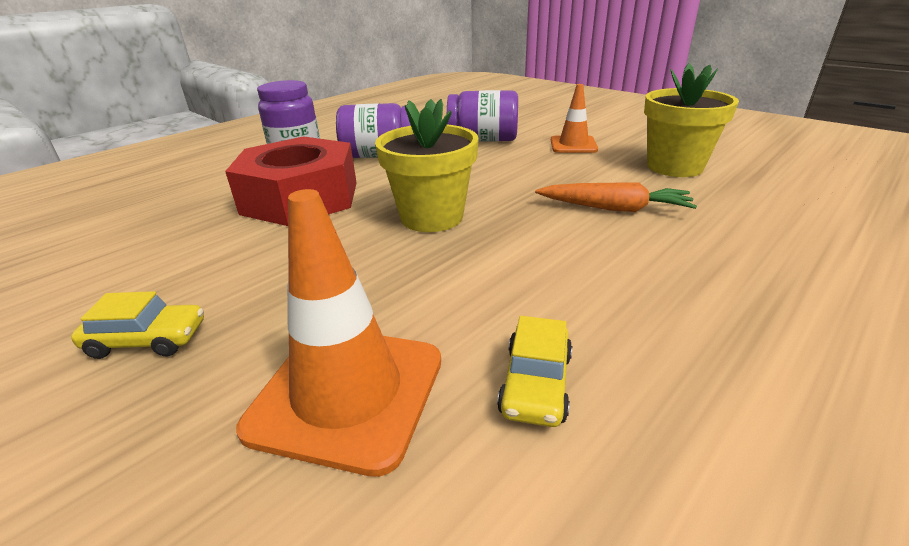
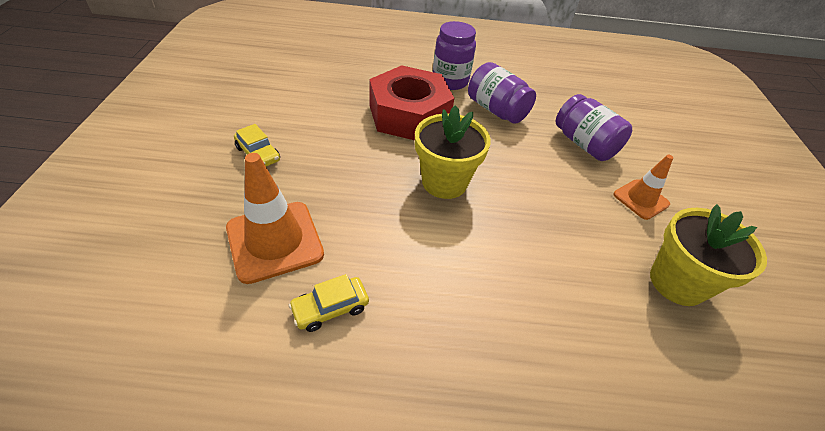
camera: 45 degrees right, 15 degrees up
(614, 208) = (553, 269): orange carrot -> none

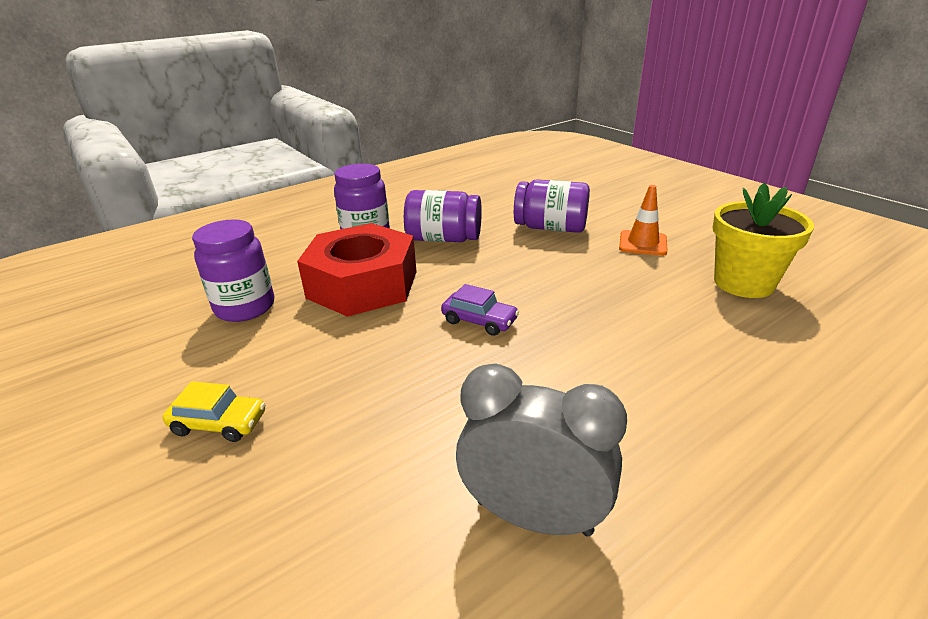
camera: 35 degrees left, 15 degrees down
(275, 241) = (371, 500): orange traffic cone -> none
(330, 308) = (533, 516): yellow car -> grey clock
(335, 93) = (245, 307): none -> purple jar
(444, 182) = (479, 321): yellow flower pot -> purple car

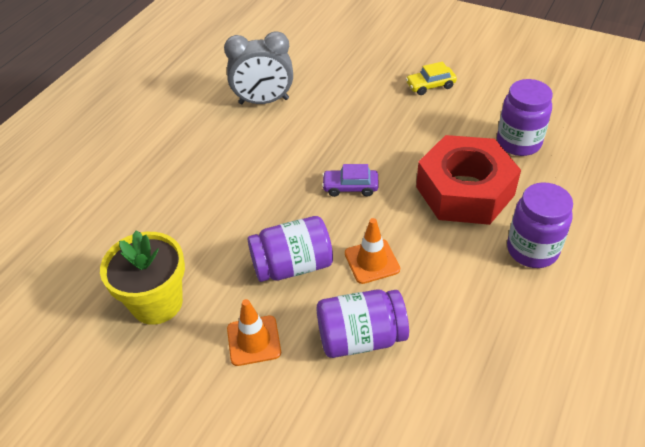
camera: 155 degrees right, 15 degrees up
(444, 239) = (455, 274): purple jar -> purple jar (292, 265)
(507, 261) = (372, 261): none -> orange traffic cone

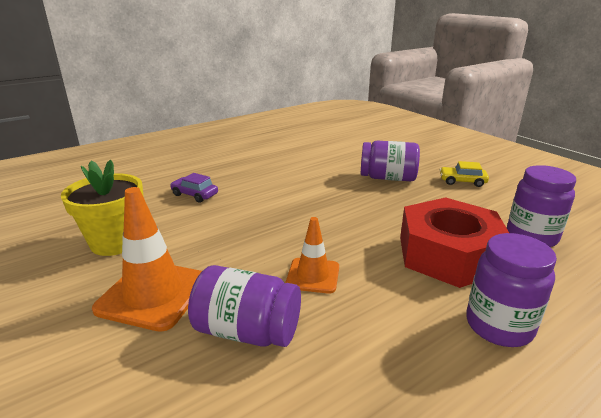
camera: 25 degrees right, 20 degrees down
(254, 340) = (153, 294): orange traffic cone -> orange traffic cone, size x1.66
(264, 101) = (315, 160): grey clock -> none
(292, 265) = (240, 255): purple jar -> purple jar (388, 178)
(350, 187) = (338, 221): purple car -> purple car (194, 195)

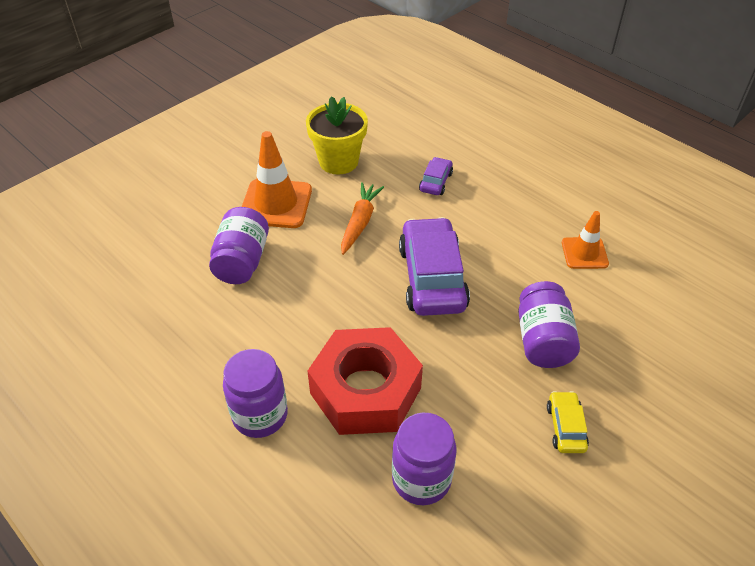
camera: 80 degrees right, 20 degrees up
(225, 238) = (360, 222): none -> orange carrot
(313, 275) = (312, 289): orange traffic cone -> orange traffic cone (584, 253)
(315, 209) = (432, 277): none -> purple car

